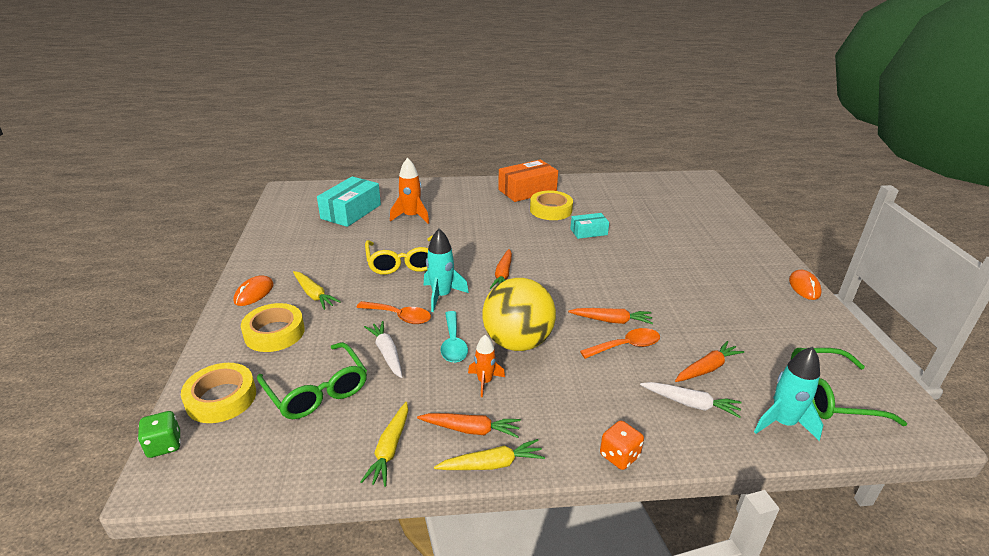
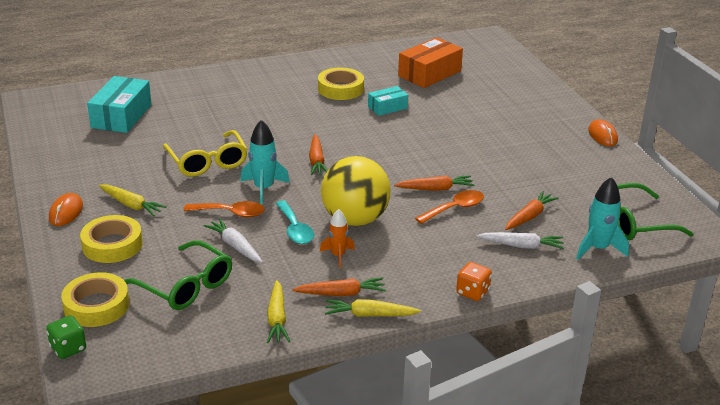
camera: 15 degrees left, 0 degrees up
(411, 217) = (192, 114): orange rocket -> none
(492, 464) = (369, 315): yellow carrot -> yellow carrot turned 150 degrees counterclockwise
(527, 190) = (307, 70): orange box -> orange box (429, 73)

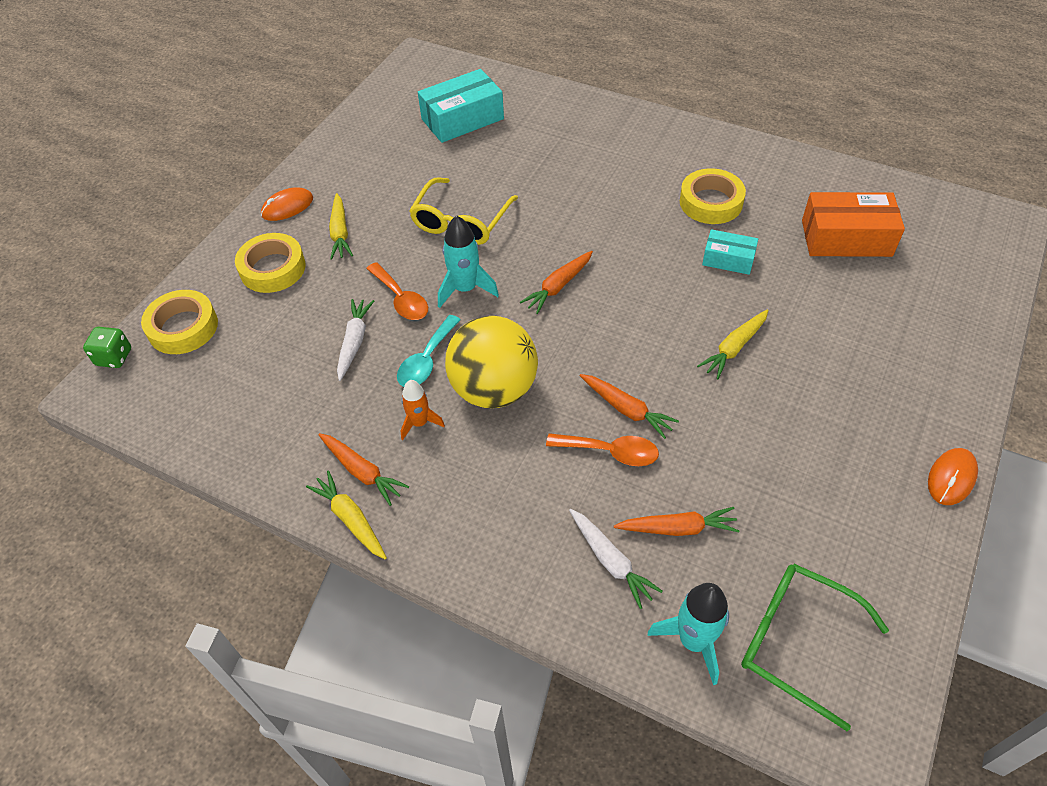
camera: 50 degrees right, 20 degrees up
(186, 286) = (263, 358): green glasses -> none
(277, 318) = (278, 455): yellow carrot -> yellow carrot (734, 348)
(472, 292) = (476, 578): orange dice -> none

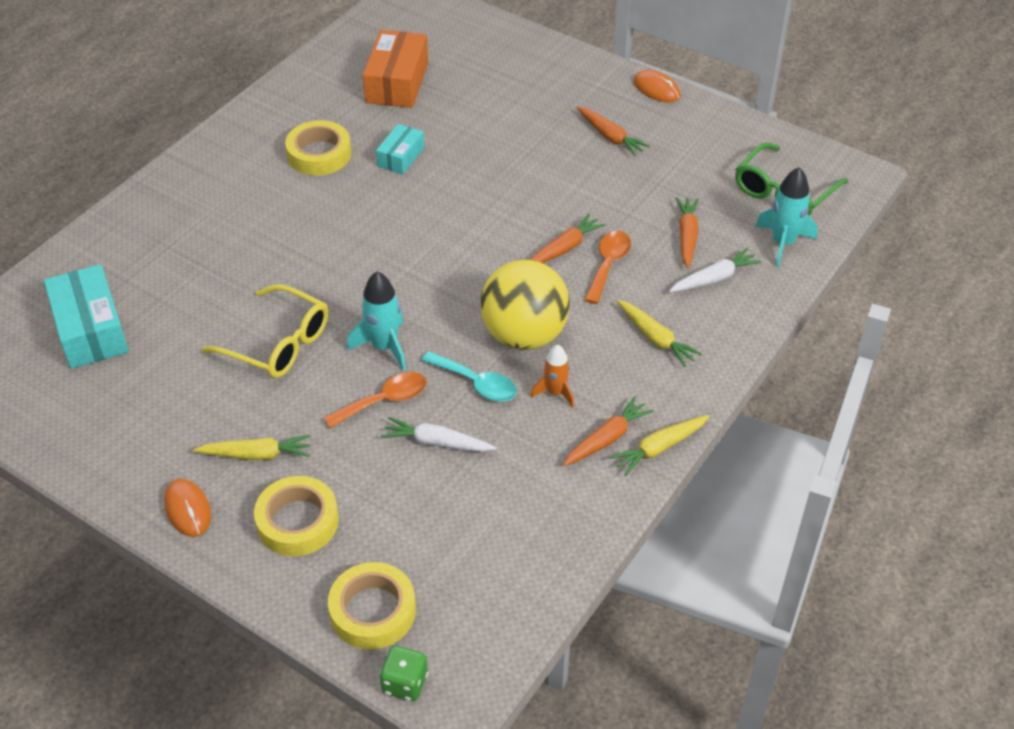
camera: 85 degrees left, 5 degrees down
(558, 286) = (401, 275): orange carrot -> orange carrot (610, 137)
(734, 348) = (509, 173): yellow carrot -> yellow carrot (655, 338)

